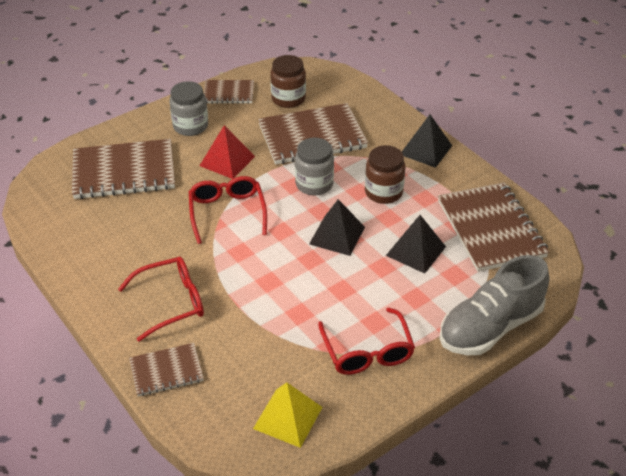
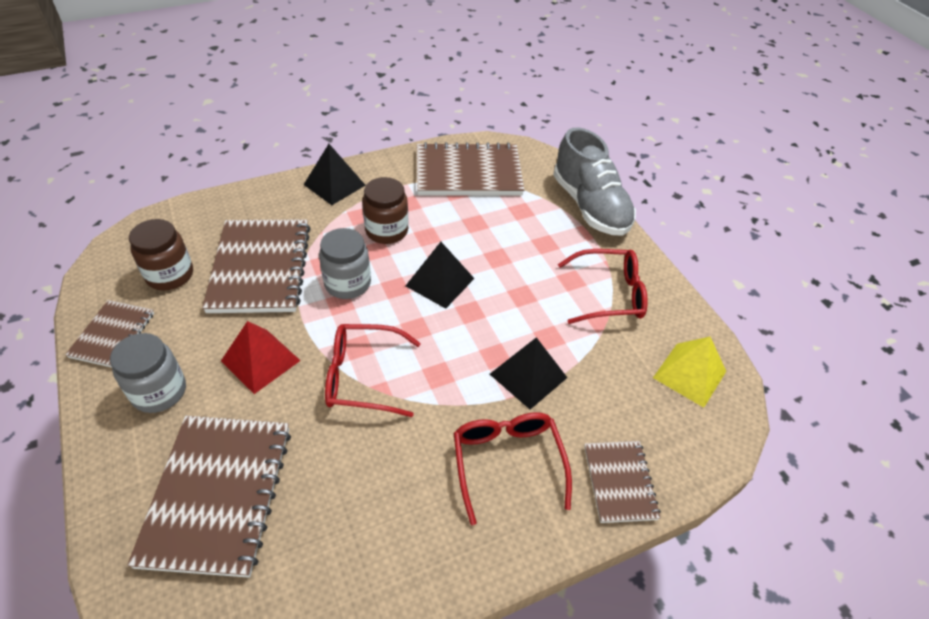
camera: 80 degrees left, 5 degrees up
(416, 251) = (482, 228): black pyramid -> black pyramid (528, 375)

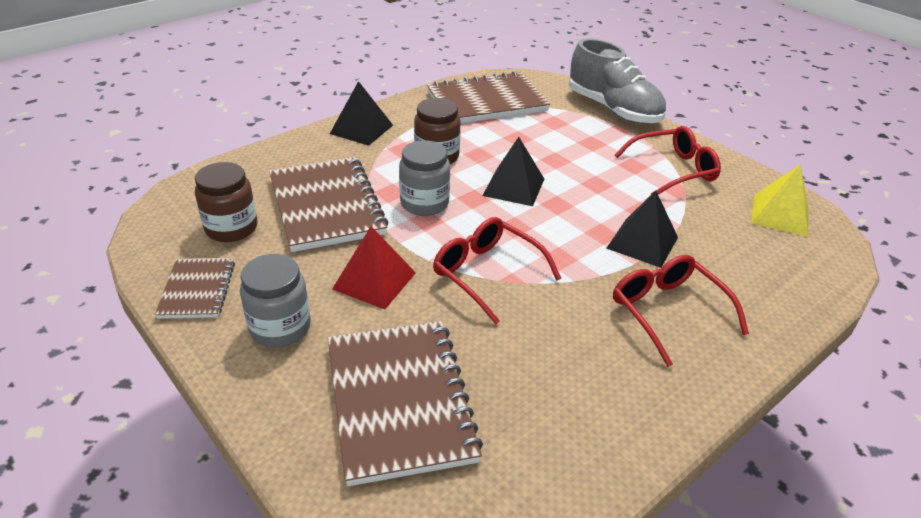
camera: 15 degrees left, 10 degrees down
(362, 376) = (487, 273): red glasses -> red glasses turned 60 degrees clockwise
(619, 482) = (775, 305): brown notebook -> none

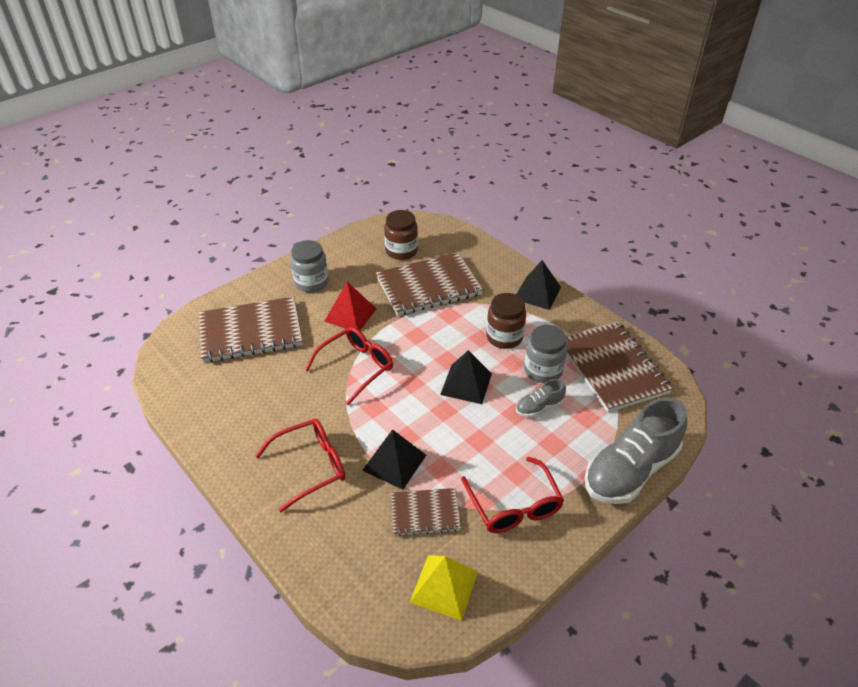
camera: 90 degrees right, 5 degrees up
(197, 290) = (344, 249): brown notebook -> brown notebook (425, 513)
(424, 203) = (437, 333): grey jar -> grey jar (543, 370)
(544, 145) = (539, 407): none -> grey shoe

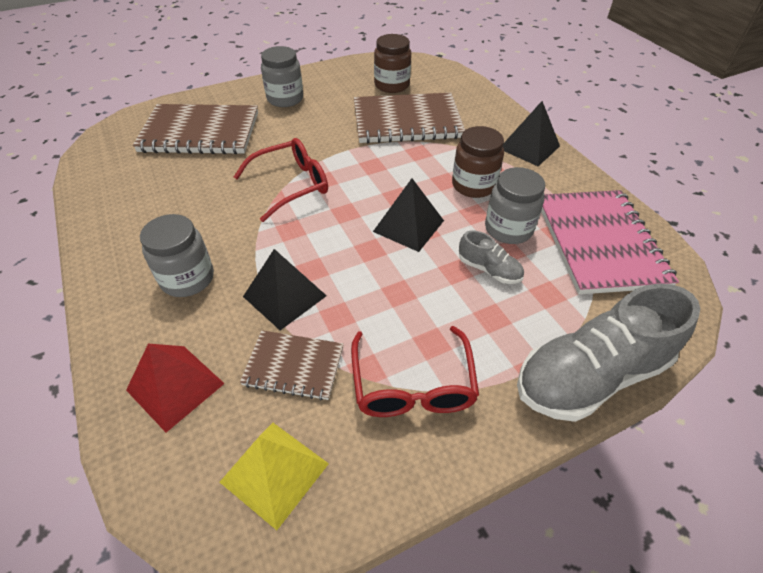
camera: 15 degrees right, 5 degrees up
(311, 466) = (187, 279): red glasses -> grey jar
(350, 315) = (310, 134): red pyramid -> red pyramid (175, 386)
(539, 407) = (489, 270): grey shoe -> grey shoe turned 135 degrees counterclockwise
(612, 368) = (599, 243): brown notebook -> pink notebook

